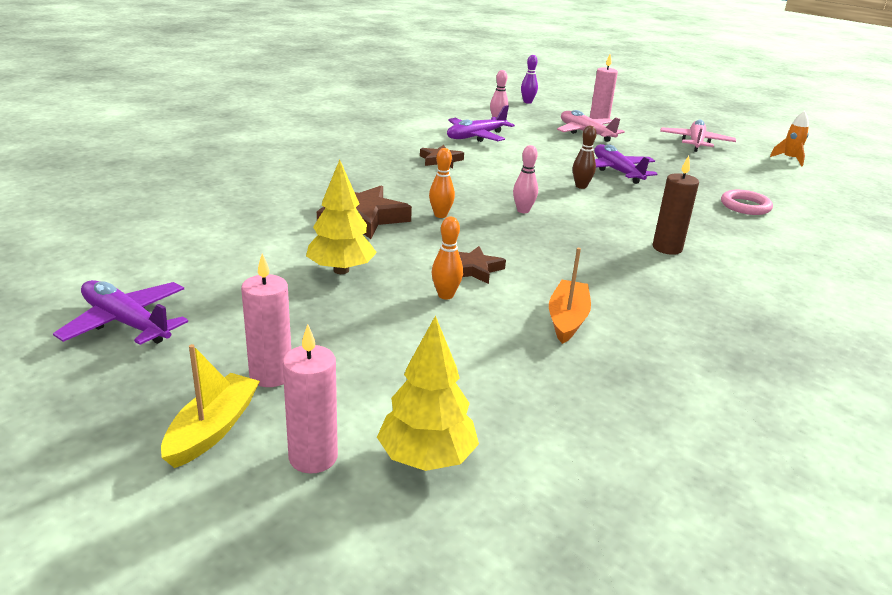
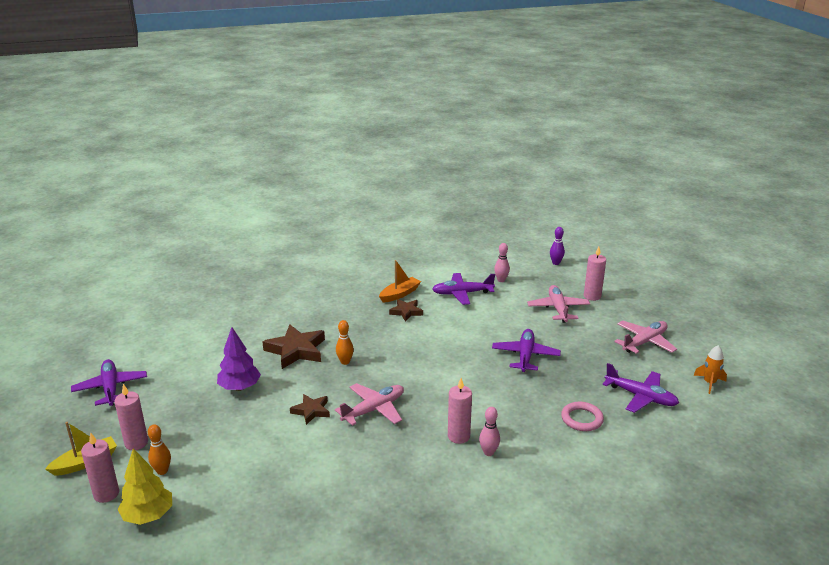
camera: 35 degrees right, 0 degrees up
(341, 270) = (240, 387): yellow tree -> purple tree
(445, 295) = (272, 424): orange bowling pin -> orange bowling pin (162, 471)
(523, 210) = (403, 373): pink bowling pin -> pink bowling pin (488, 452)
(544, 249) = (374, 409): none -> pink plane
(567, 319) = (317, 466): orange boat -> orange boat (400, 294)
(581, 186) = (475, 363): brown bowling pin -> none
(667, 248) = (458, 436): brown candle -> pink candle
(760, 179) = (641, 397): none -> purple plane

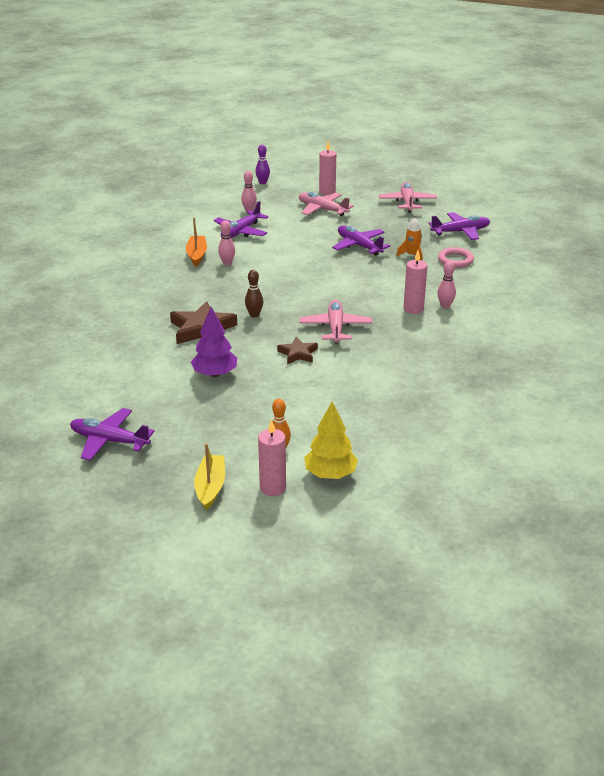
camera: 50 degrees left, 5 degrees up
(136, 443) = (220, 451): pink candle -> none
(345, 362) = (254, 315): orange bowling pin -> brown bowling pin
(406, 312) = (227, 263): brown star -> pink bowling pin
(709, 383) = (478, 206): orange rocket -> orange rocket (412, 255)

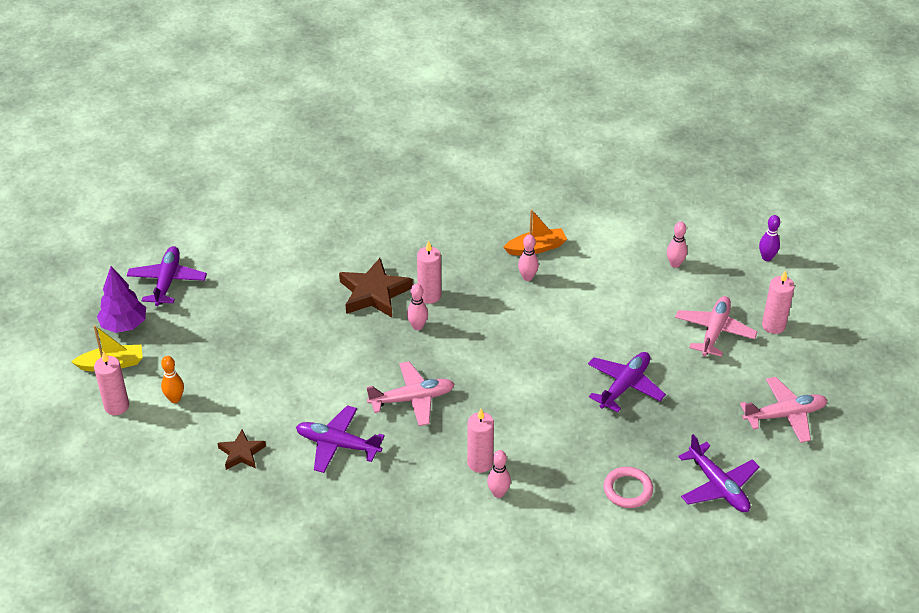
camera: 75 degrees right, 10 degrees up
(215, 374) = (292, 323): purple tree -> purple tree (124, 325)
(221, 305) = (429, 296): none -> pink candle
(241, 232) = (612, 270): purple plane -> purple plane (337, 444)
(254, 315) = (417, 326): brown bowling pin -> pink bowling pin
(298, 353) = (348, 378): brown star -> brown star (241, 453)
(330, 474) = (143, 443): yellow tree -> none
(412, 255) = (621, 443): orange rocket -> none

